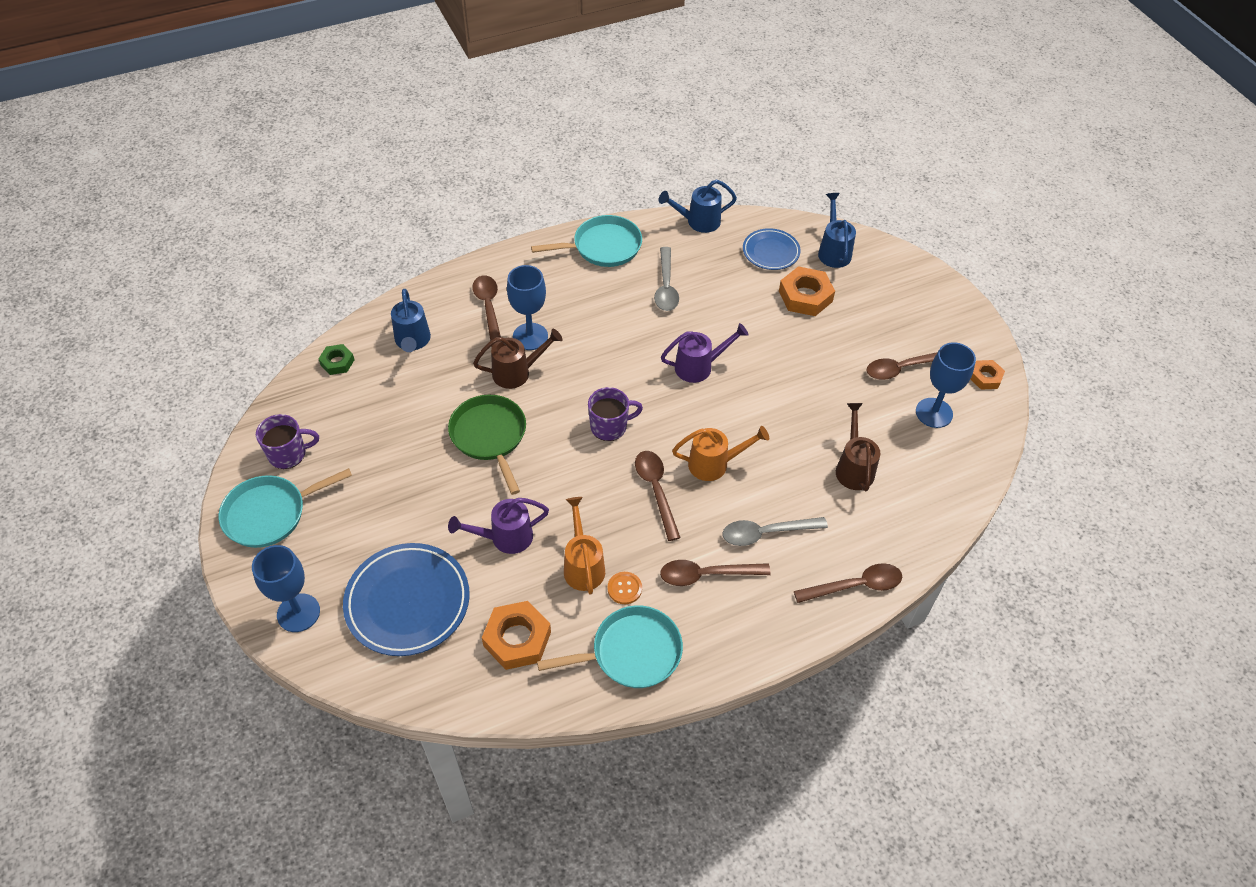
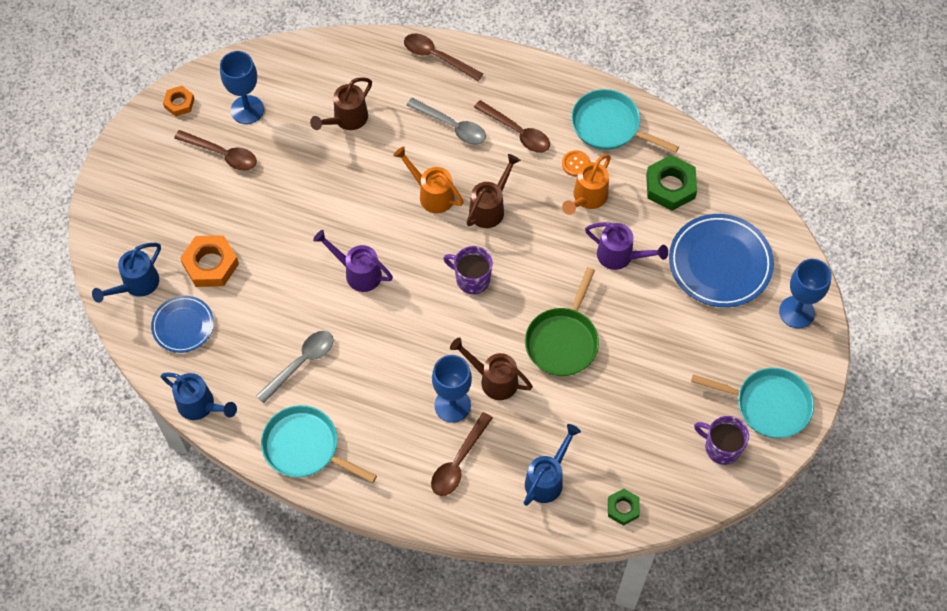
camera: 135 degrees left, 10 degrees up
(517, 639) = (670, 186): orange nut -> green nut
(656, 490) = (490, 208): brown spoon -> brown watering can

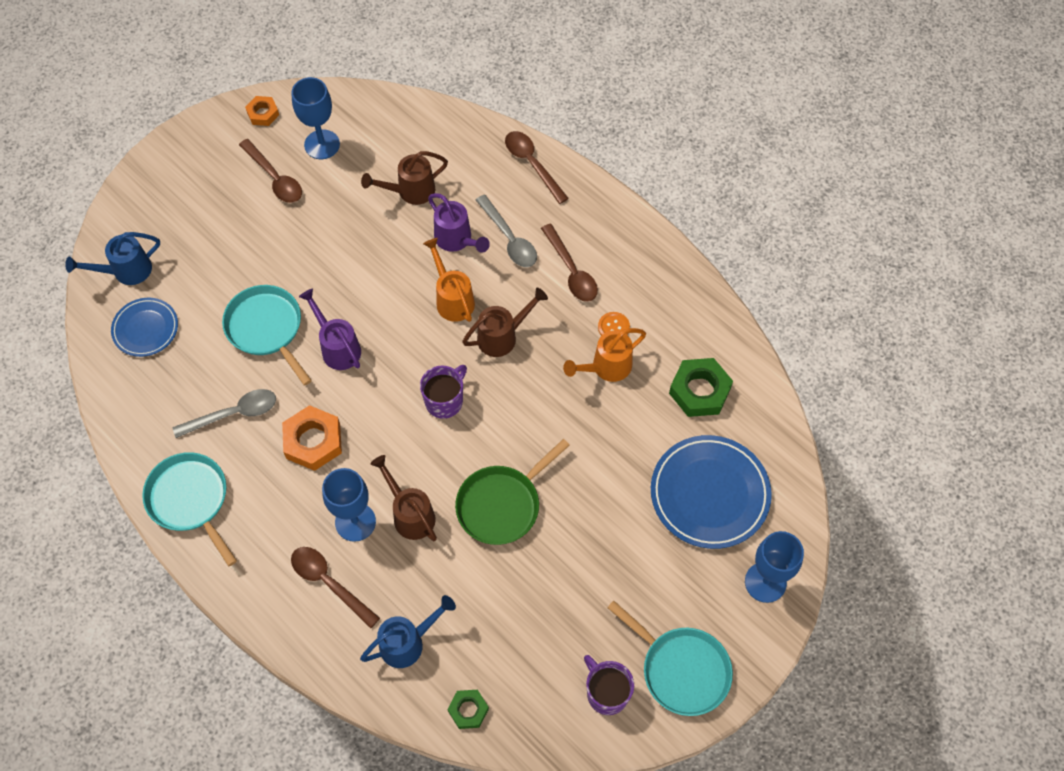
camera: 25 degrees right, 0 degrees up
(200, 406) = (117, 414): blue watering can -> none
(210, 264) = (204, 280): orange nut -> orange nut (313, 441)
(458, 461) = (329, 583): brown spoon -> brown spoon turned 75 degrees clockwise
(471, 279) = (445, 401): purple mug -> purple mug turned 75 degrees clockwise
(609, 126) = (669, 302): turquoise pan -> turquoise pan (266, 328)
(620, 256) = (608, 441): purple watering can -> purple watering can (456, 240)

